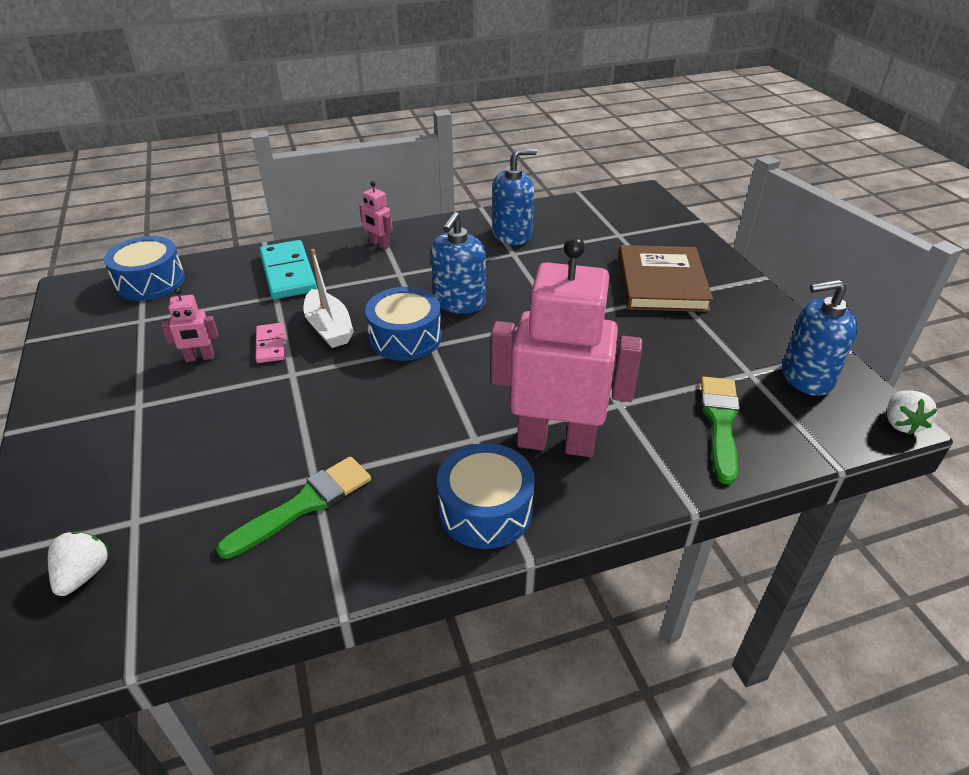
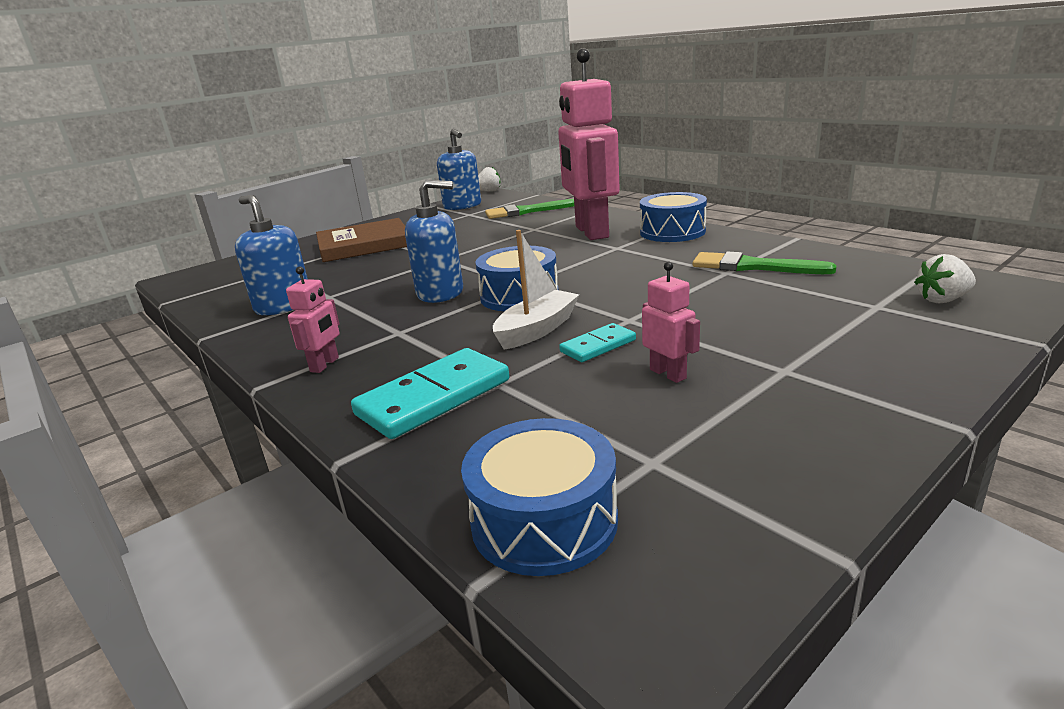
camera: 110 degrees left, 15 degrees down
(270, 345) = (598, 346): pink domino -> turquoise domino

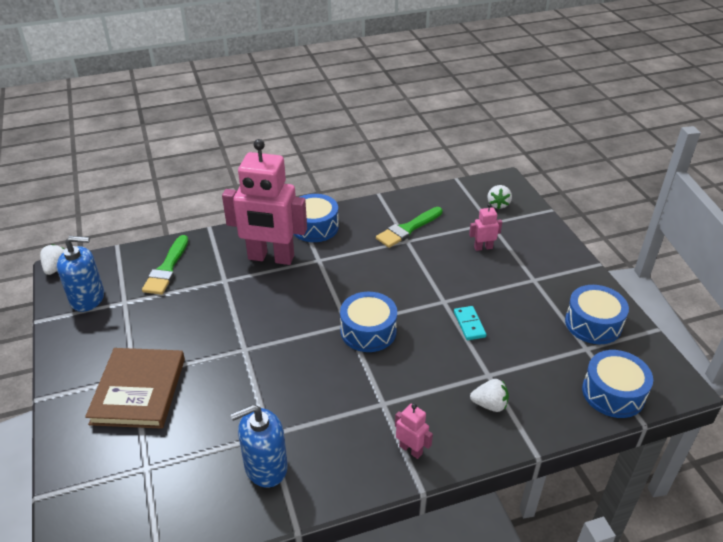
camera: 70 degrees left, 15 degrees up
(434, 397) = (489, 404): turquoise domino -> white strawberry
(440, 293) = (326, 367): blue soap dispenser -> none
(537, 330) = (430, 340): white boat -> none
(668, 374) = (516, 314): pink robot -> pink robot (483, 247)
(739, 456) = (593, 324): none -> blue drum

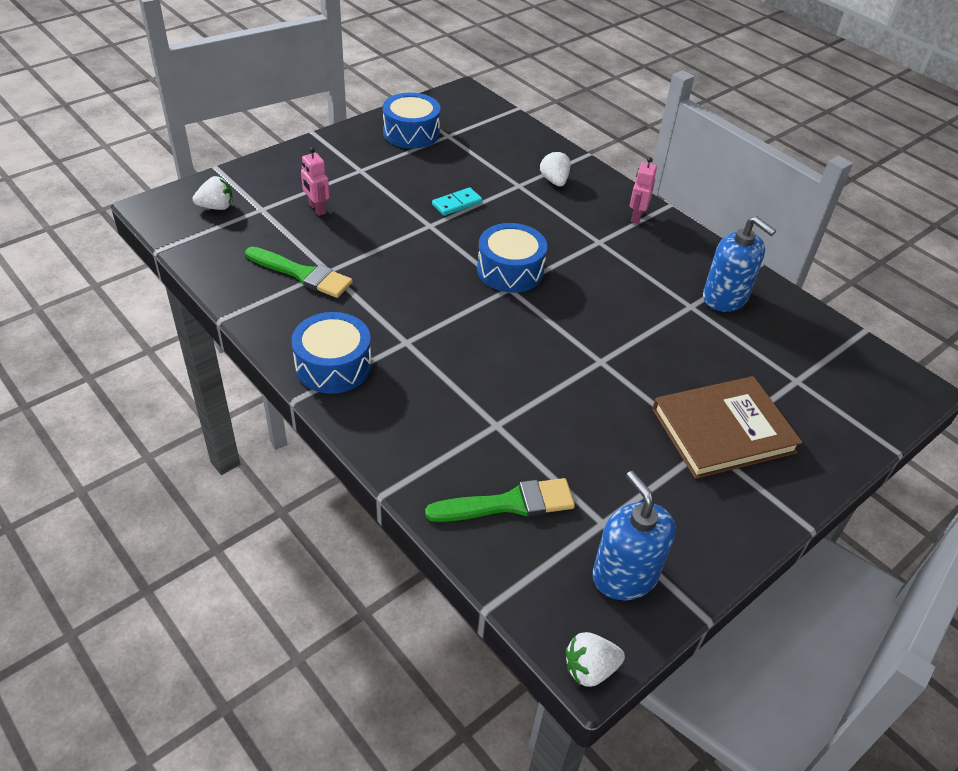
camera: 115 degrees left, 5 degrees up
(271, 258) = (425, 391): pink robot -> none
(613, 393) = (495, 121): blue drum -> none

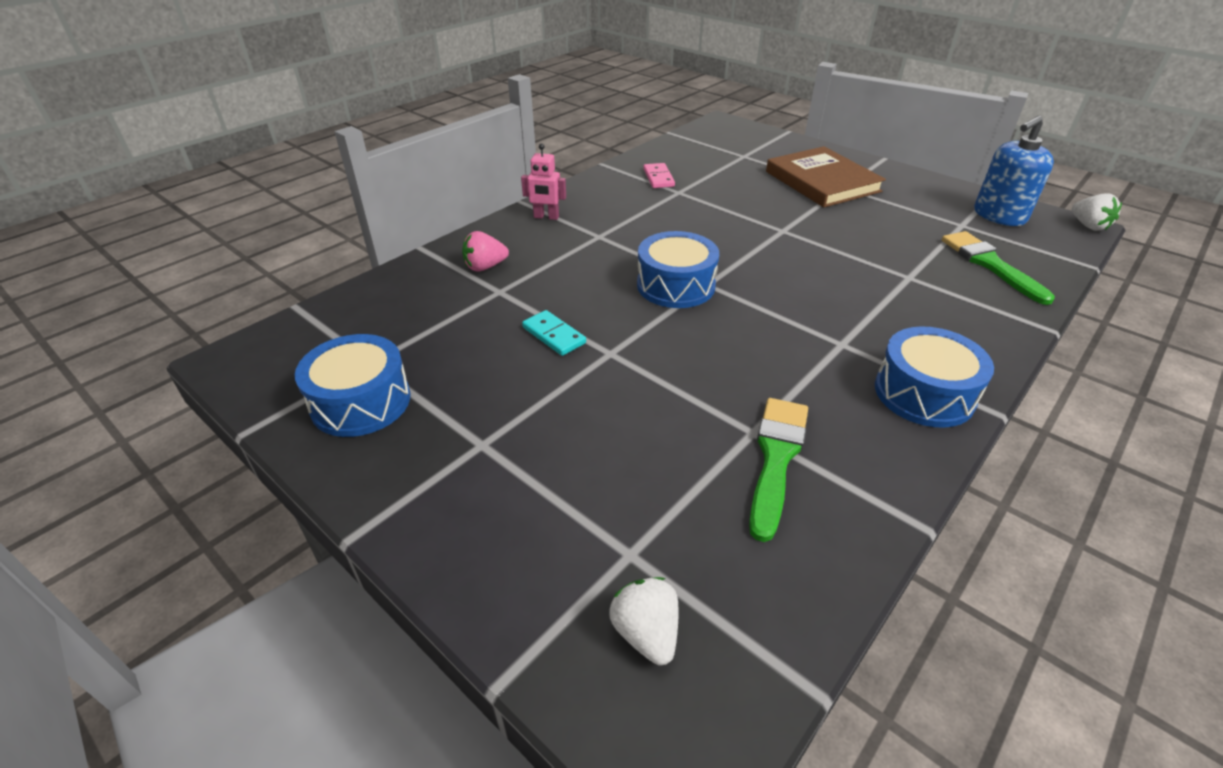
camera: 95 degrees left, 5 degrees down
(317, 209) = (607, 476): pink robot -> none
(554, 181) = (485, 267): white strawberry -> pink strawberry
(725, 297) = (658, 178): blue soap dispenser -> pink domino

